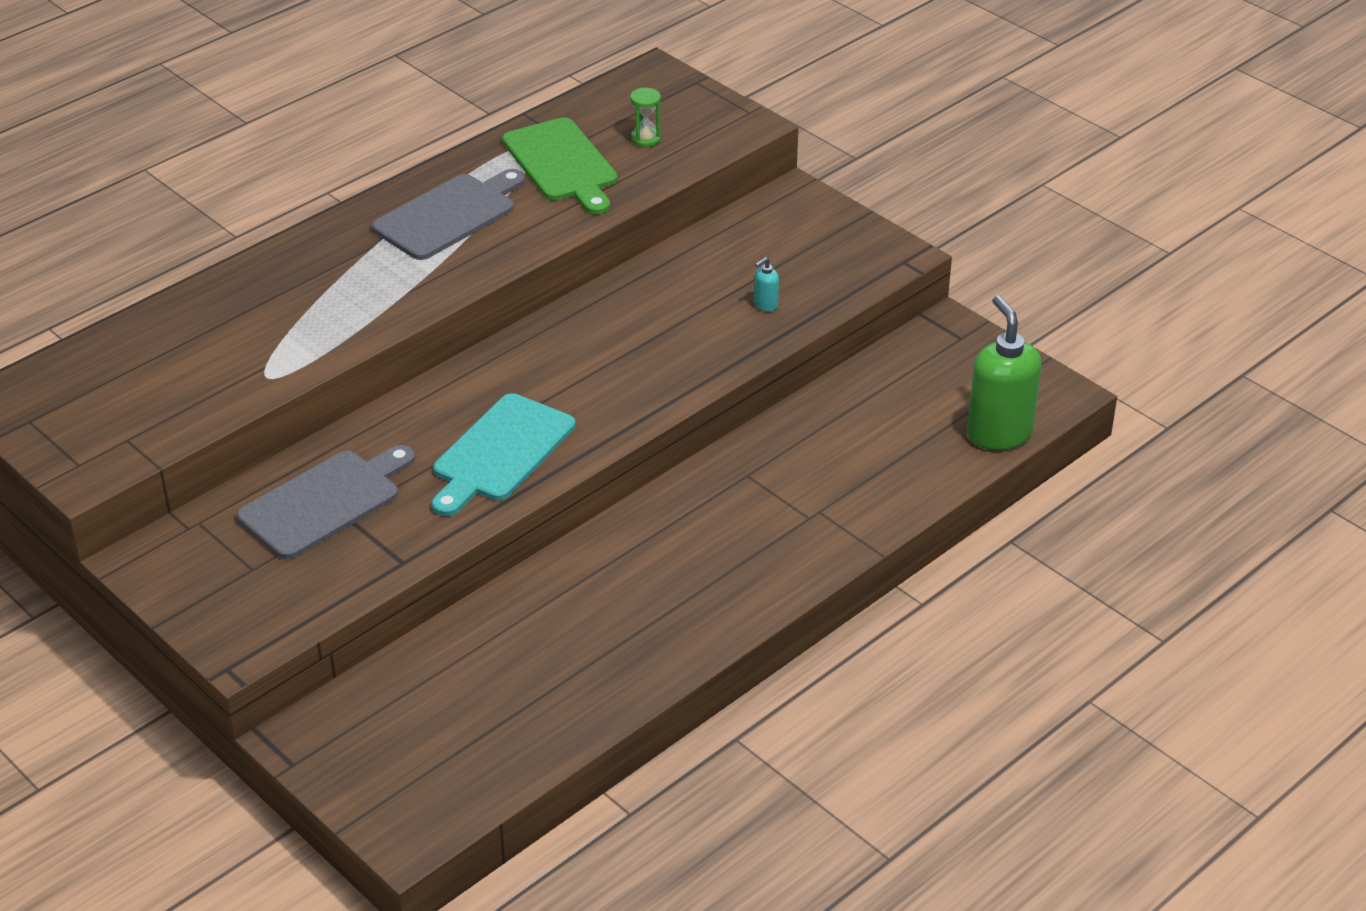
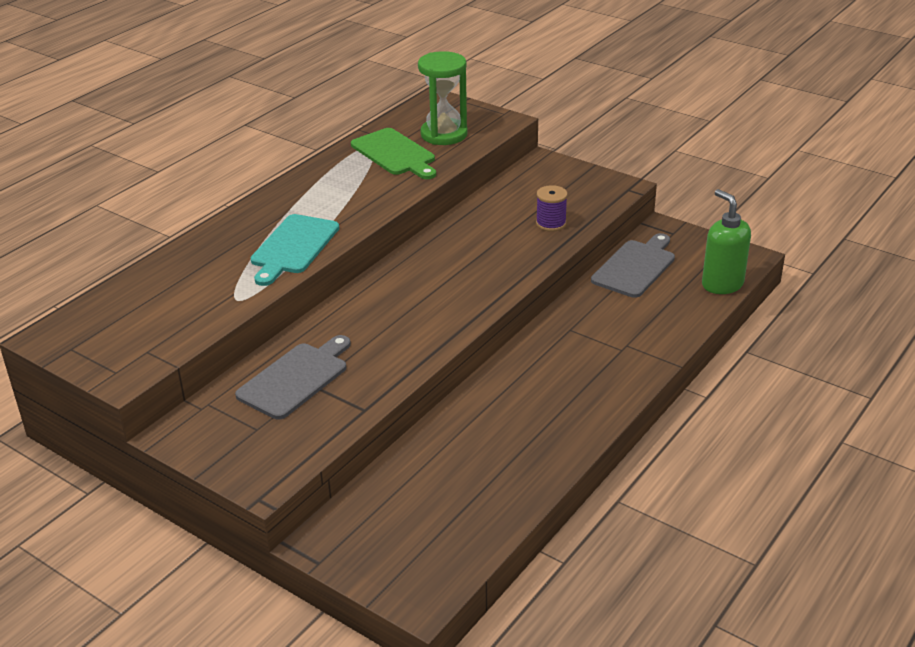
camera: 10 degrees left, 5 degrees down
(449, 215) = (330, 190): grey cutting board -> grey cutting board (635, 267)
(500, 453) = (408, 332): turquoise cutting board -> turquoise cutting board (293, 247)
(645, 139) = (444, 134): green hourglass -> green hourglass, size x2.35
(765, 305) = (551, 223): turquoise soap dispenser -> purple spool

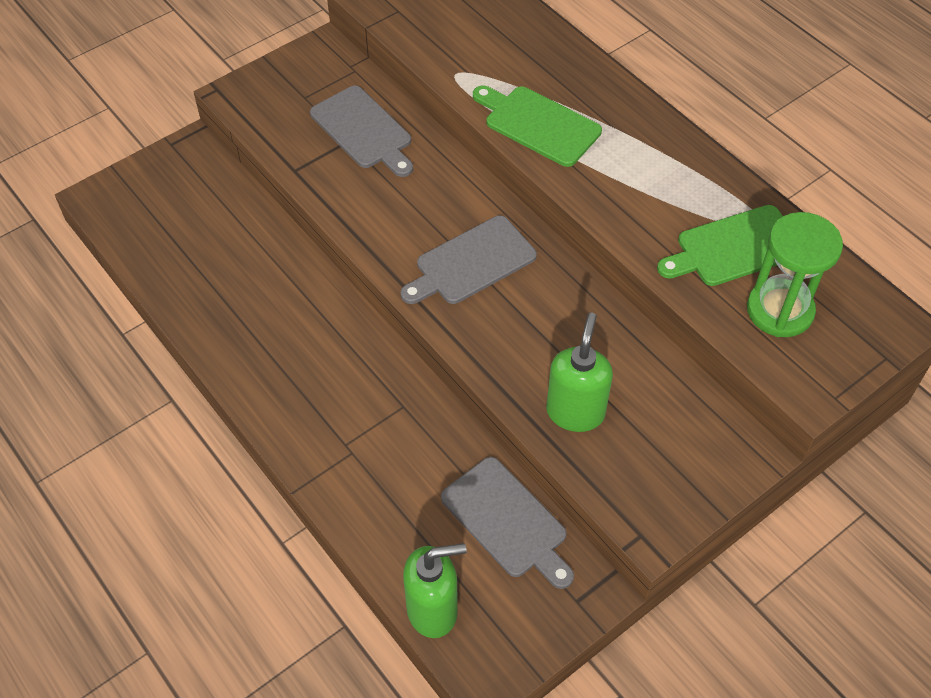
camera: 105 degrees right, 20 degrees up
(293, 247) = (538, 124): turquoise cutting board -> green cutting board
(435, 288) = (471, 263): none -> grey cutting board
(551, 223) = (575, 412): purple spool -> green soap dispenser

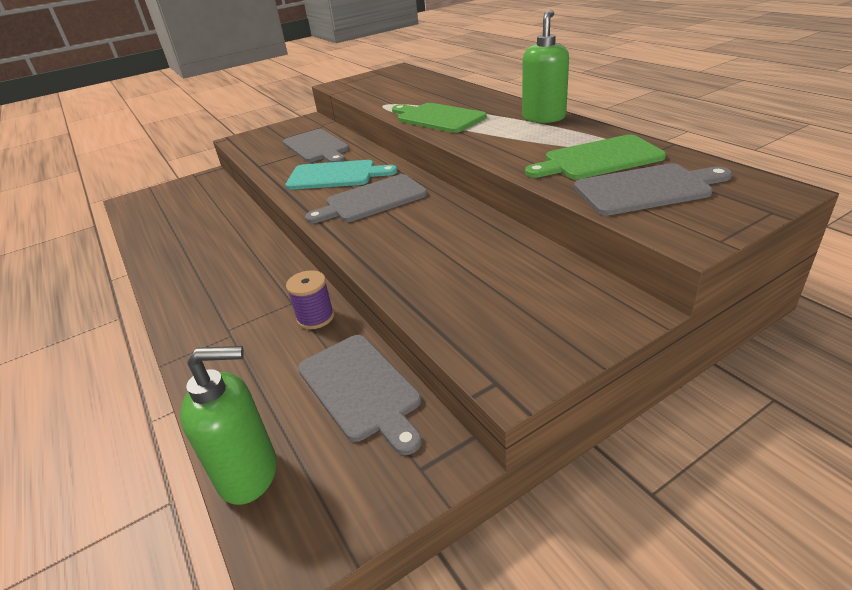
camera: 10 degrees right, 20 degrees down
(411, 204) = (335, 175): none -> turquoise cutting board
(436, 429) = (315, 317): none -> purple spool
(575, 412) = (440, 283): green soap dispenser -> green soap dispenser (544, 118)
(779, 310) = (646, 189): green hourglass -> grey cutting board

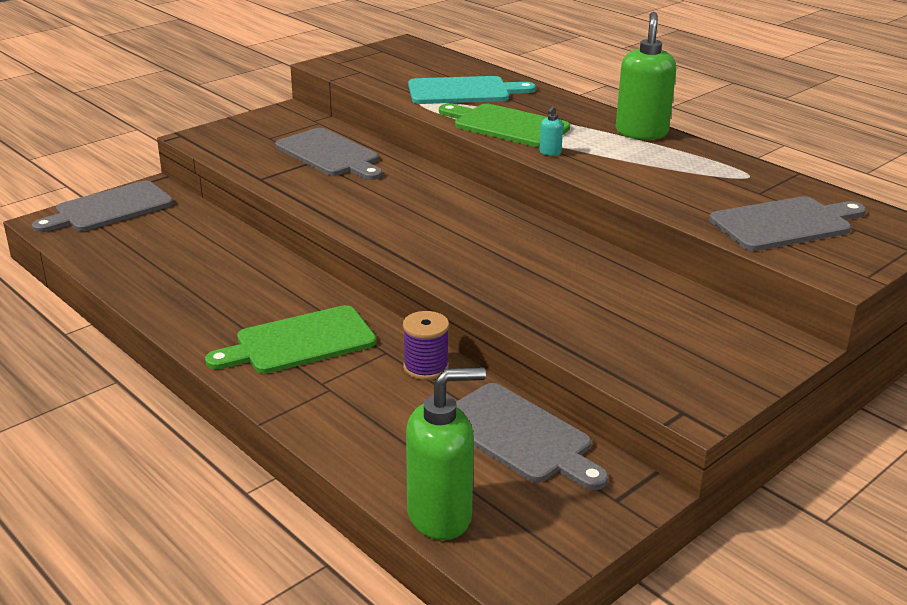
camera: 15 degrees left, 5 degrees down
(335, 175) = (382, 195): turquoise cutting board -> turquoise cutting board (463, 91)
(372, 200) = (451, 229): grey cutting board -> grey cutting board (109, 208)
(460, 136) = (550, 152): none -> turquoise soap dispenser
(598, 159) = (724, 188): green cutting board -> green cutting board (299, 342)

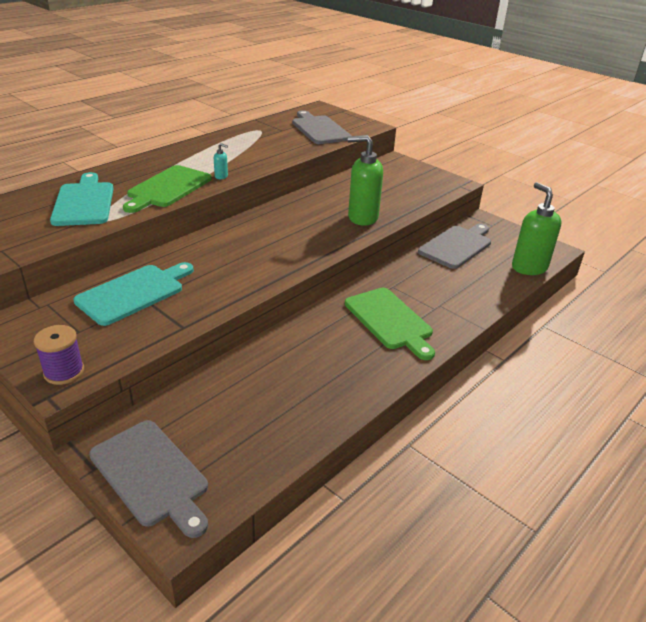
camera: 95 degrees left, 5 degrees up
(330, 154) = (134, 293): grey cutting board -> turquoise cutting board
(426, 367) = (404, 272): purple spool -> purple spool (64, 372)
(641, 133) = (190, 149): green soap dispenser -> green soap dispenser (362, 218)

